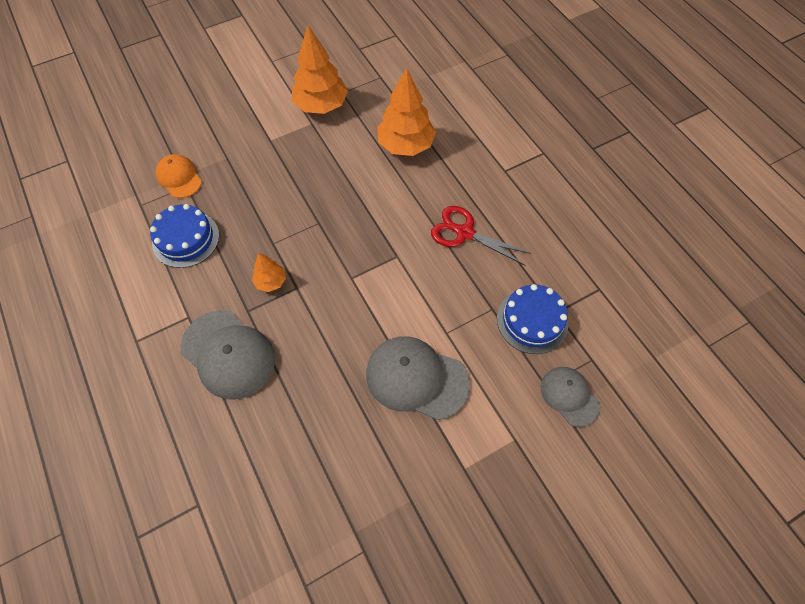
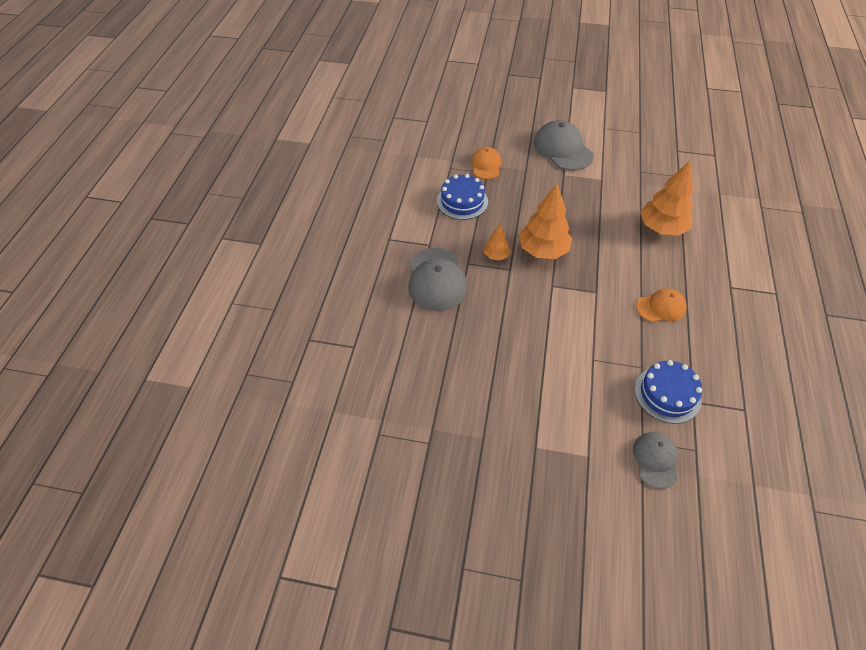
camera: 40 degrees right, 10 degrees down
(321, 105) = (618, 172): orange tree -> orange tree (543, 250)
(416, 378) = (547, 372): grey cap -> grey cap (563, 149)
(464, 232) = (661, 307): red scissors -> orange cap

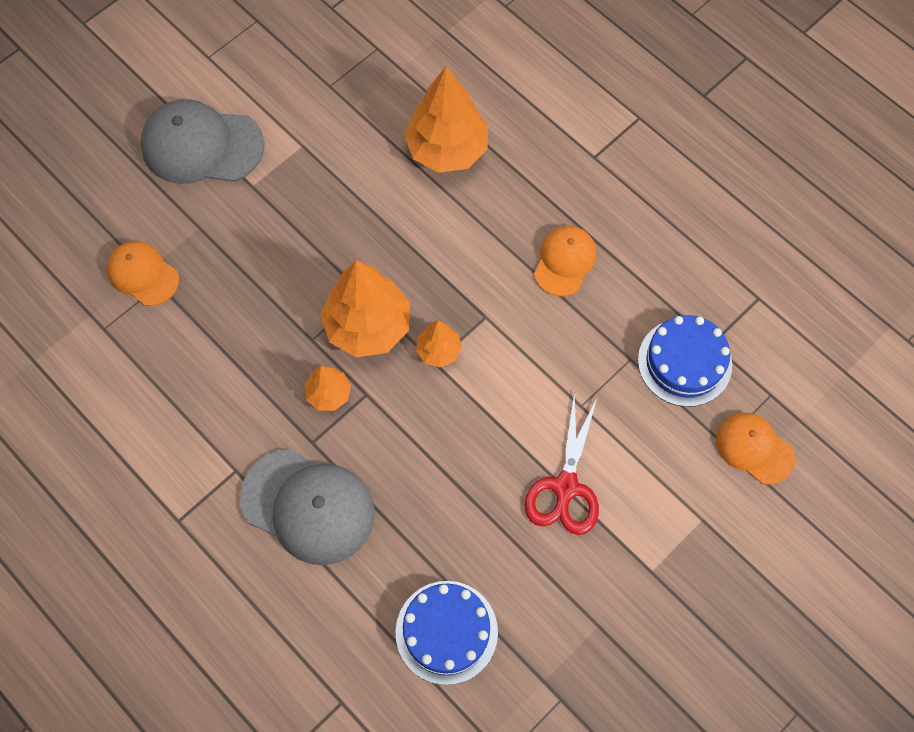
camera: 55 degrees left, 15 degrees up
(462, 201) = (188, 363): blue cake -> blue cake (446, 632)
(543, 378) = (565, 488): none -> red scissors
(559, 284) = (439, 351): none -> orange tree
(655, 460) = (754, 448): grey cap -> orange cap

